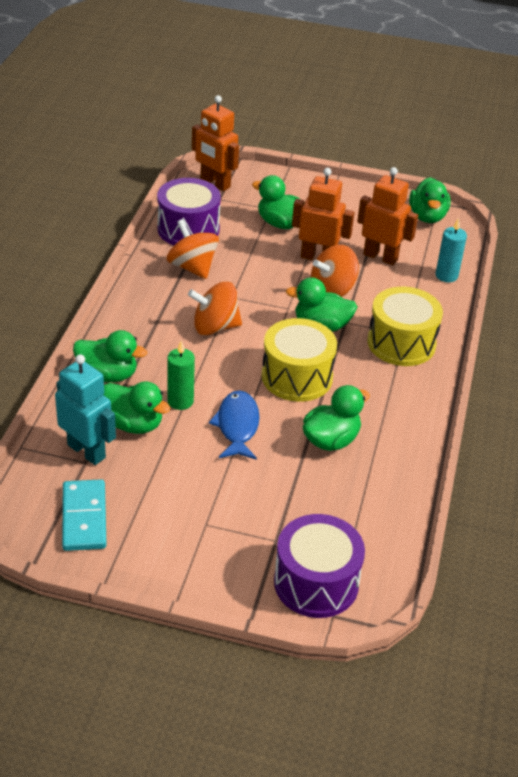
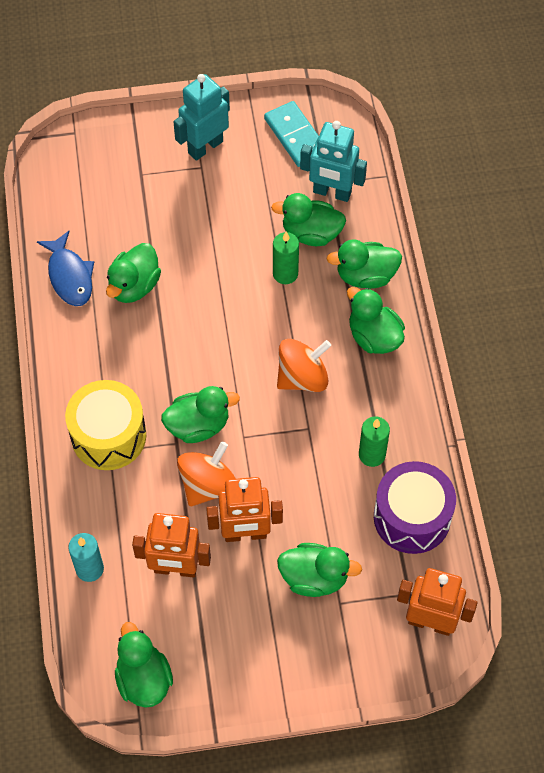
camera: 160 degrees right, 20 degrees up
(135, 332) = (374, 337): none -> green duck
(189, 543) = (205, 147): none -> turquoise robot
(192, 267) = (372, 455): orange spinning top -> green candle
(237, 426) = (222, 267): blue fish -> blue fish (69, 276)
(297, 377) = (194, 346): yellow drum -> none
(316, 582) = (96, 152): purple drum -> none

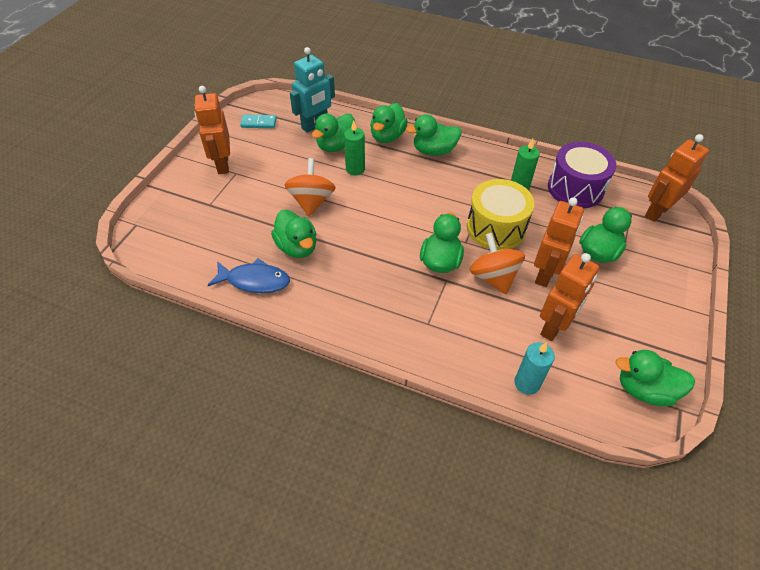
camera: 60 degrees left, 10 degrees down
(108, 436) = (413, 318): yellow drum -> yellow drum (496, 228)
(205, 147) = (222, 164): turquoise robot -> orange robot
(295, 136) = (259, 123): turquoise domino -> turquoise domino, size x0.65
(302, 377) = (439, 194): orange spinning top -> orange spinning top (311, 201)

